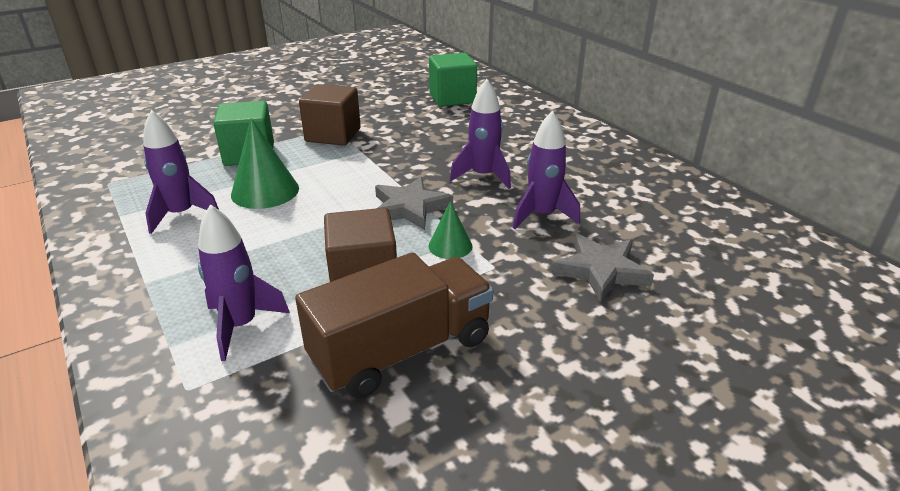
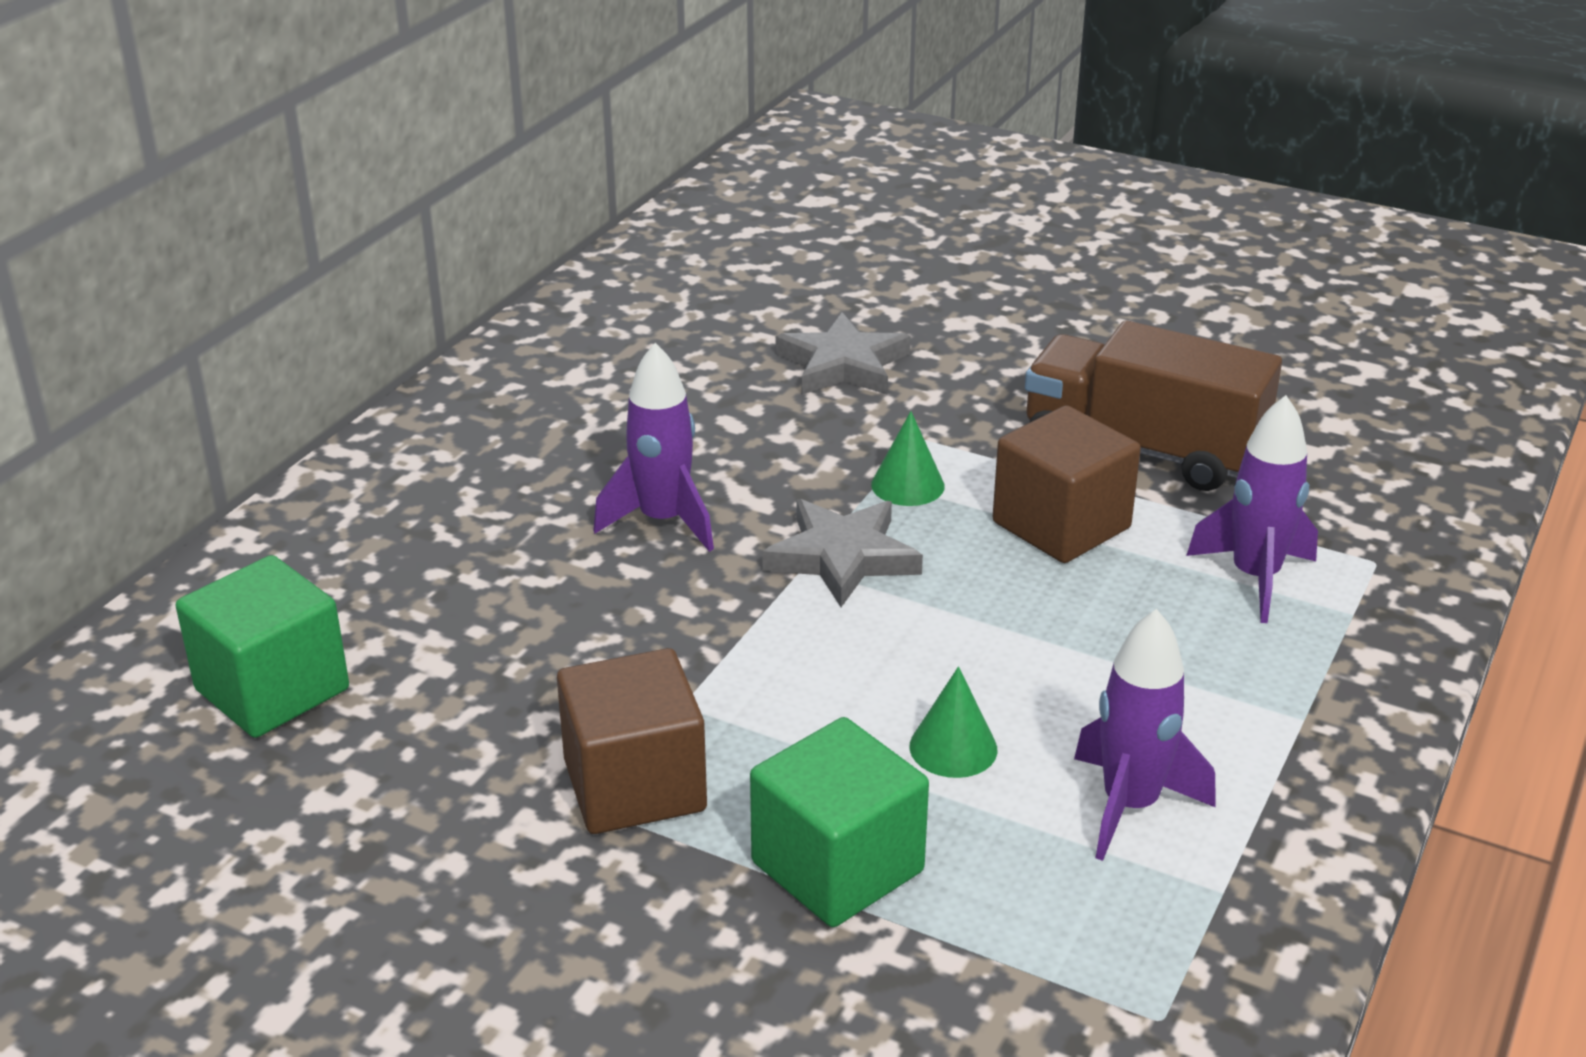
camera: 120 degrees left, 0 degrees up
(265, 191) = (953, 748): green cone -> green cone, size x0.58
(542, 215) = (745, 435): purple rocket -> none

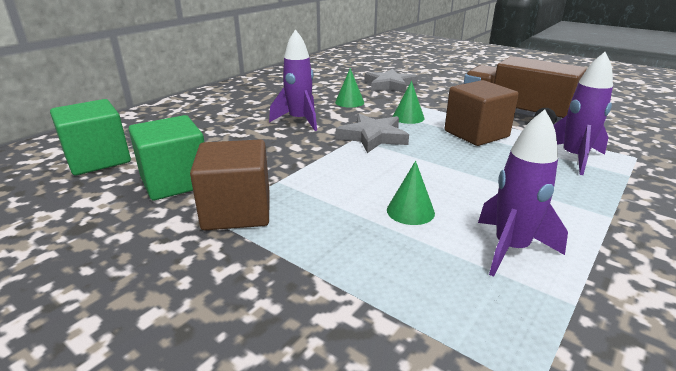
camera: 10 degrees right, 5 degrees down
(760, 442) = (349, 102): none -> green cone
(837, 867) = (330, 261): green cube -> green cube (175, 182)

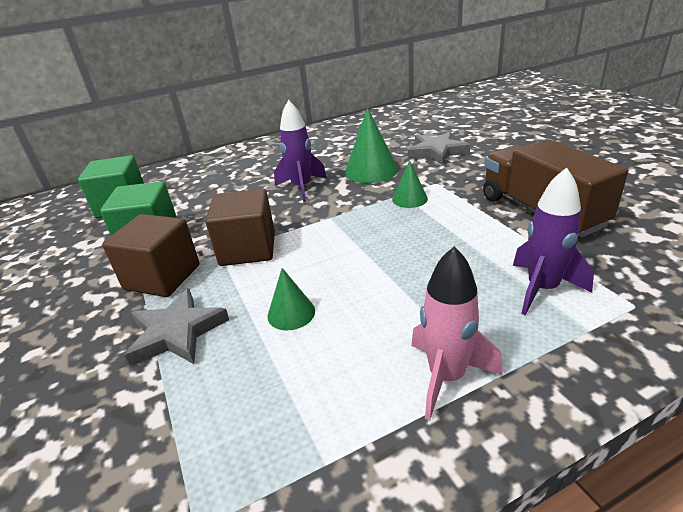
camera: 30 degrees right, 5 degrees up
(349, 102) = (371, 170): green cone -> green cone, size x1.72
(373, 137) = (348, 218): grey star -> grey star (176, 333)
(476, 134) = (460, 233): brown cube -> brown cube (248, 249)
(510, 249) = (335, 382): purple rocket -> none
(583, 223) = (446, 377): none -> pink rocket

